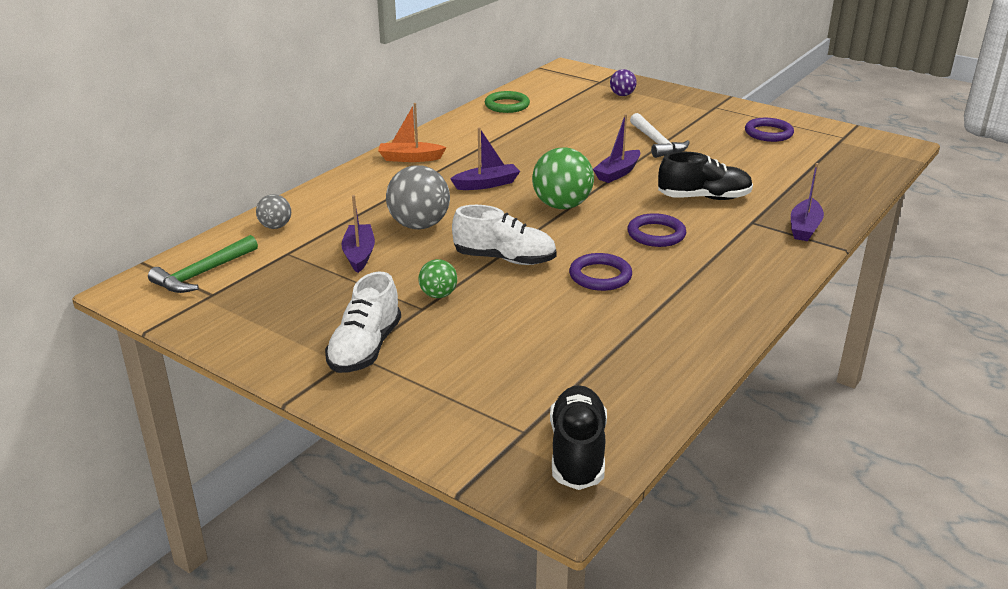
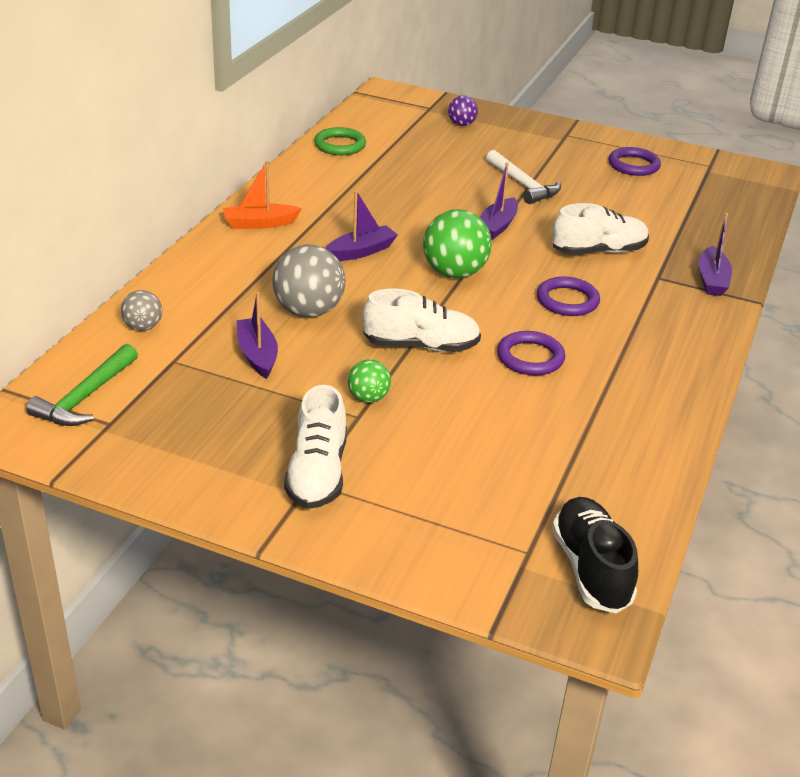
camera: 15 degrees left, 5 degrees up
(704, 198) = (598, 251): black shoe -> white shoe

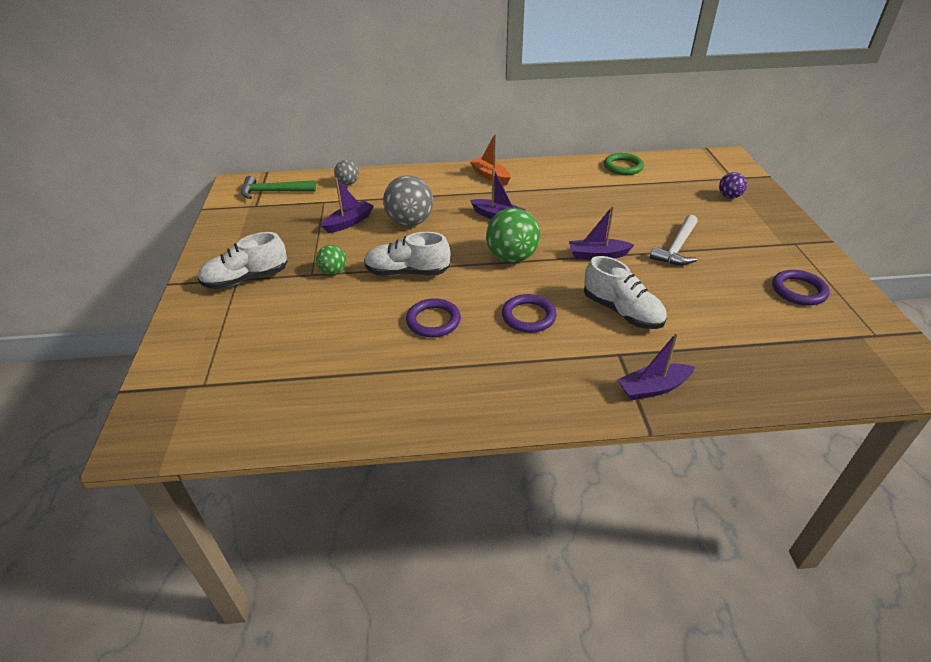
camera: 65 degrees right, 5 degrees up
(421, 346) = (407, 272): white shoe -> white shoe turned 120 degrees clockwise
(591, 569) = (196, 420): black shoe -> none

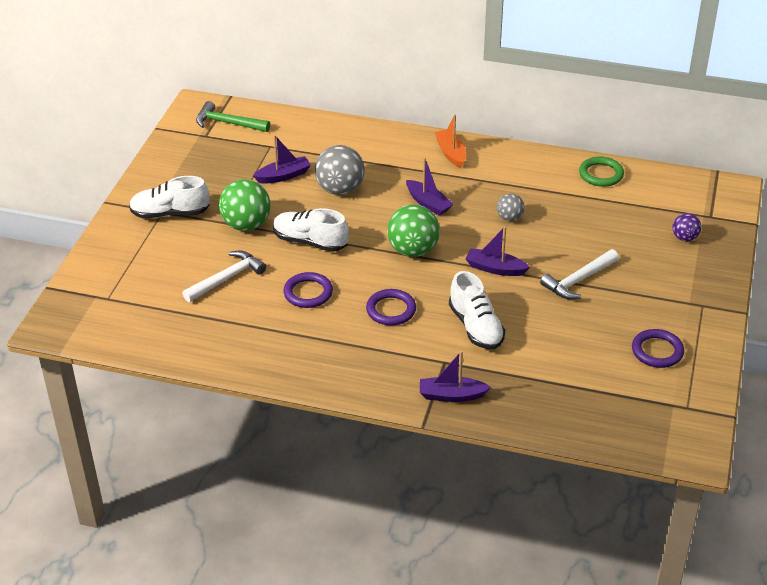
camera: 20 degrees right, 0 degrees up
(333, 271) = (246, 225): green ball -> green ball, size x1.83
(337, 328) = (227, 278): none -> white hammer
(348, 183) = (303, 129): grey ball -> grey ball (509, 218)

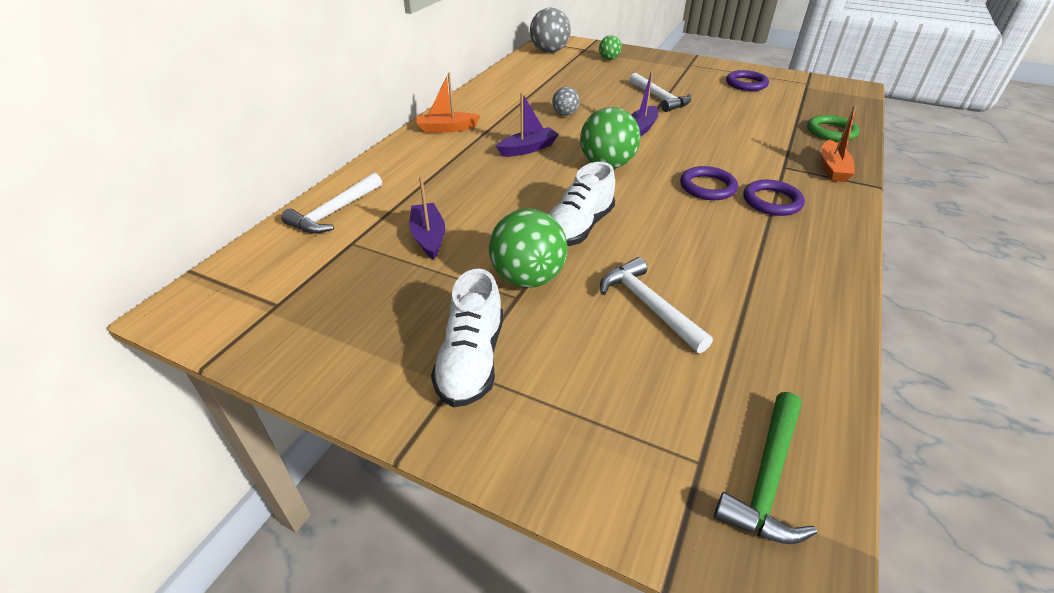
camera: 80 degrees left, 0 degrees up
(228, 123) = (262, 278): green hammer -> green hammer (766, 478)
(304, 130) = (334, 212): none -> white hammer
(308, 293) = (679, 238): purple ring -> purple ring (772, 201)
(340, 189) = (479, 198): grey ball -> grey ball (549, 51)
(451, 395) = (832, 168): purple boat -> orange boat
(476, 327) = (728, 147): white shoe -> none
(601, 174) = (516, 74): green ring -> green ring (831, 132)
(684, 238) = (609, 59): purple ball -> green ball

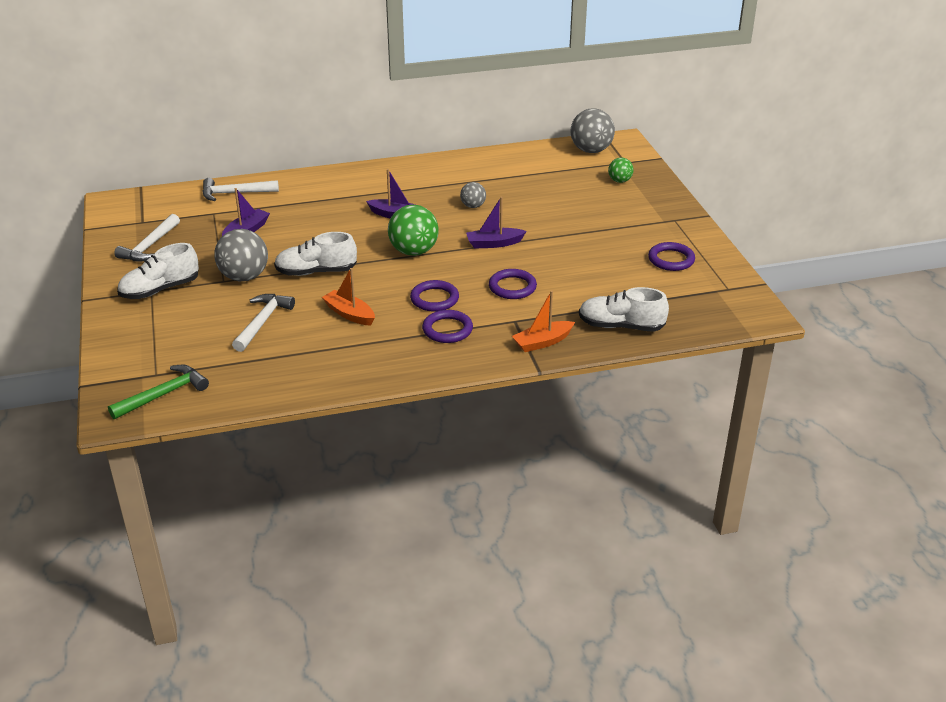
camera: 50 degrees right, 5 degrees down
(446, 129) = (382, 176): orange boat -> orange boat (349, 314)
(527, 278) = (244, 277): green ball -> grey ball
(659, 98) = (567, 232): white hammer -> white hammer (150, 246)
(724, 147) = (512, 287): none -> purple ring
(766, 478) = (163, 394): green hammer -> green hammer turned 150 degrees clockwise
(831, 132) = (621, 326): green ring -> white shoe

